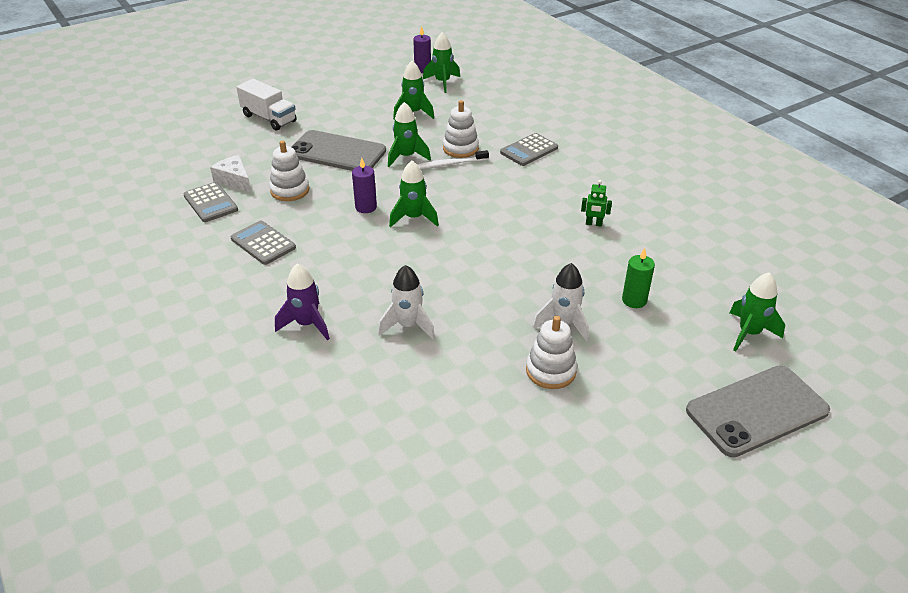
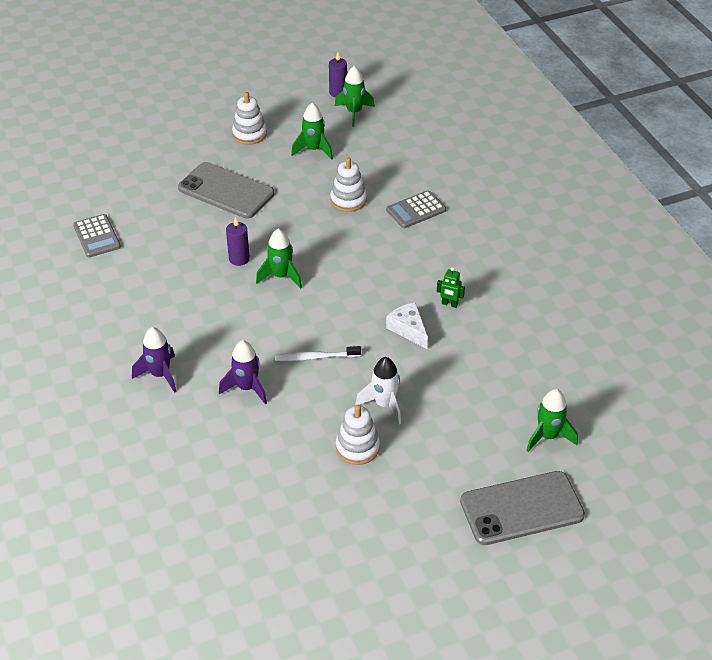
camera: 10 degrees right, 5 degrees up
(234, 180) = (123, 212): white cheese -> white cheese (408, 329)
(263, 243) = (137, 287): grey calculator -> none
(269, 118) = (168, 141): white truck -> none
(290, 190) = (172, 231): white stacking toy -> white stacking toy (249, 134)
(406, 157) = (292, 204): green rocket -> none
(408, 325) = (247, 388): white rocket -> purple rocket
(448, 164) = (331, 218): white toothbrush -> white toothbrush (315, 357)
(634, 300) = (456, 390): green candle -> none

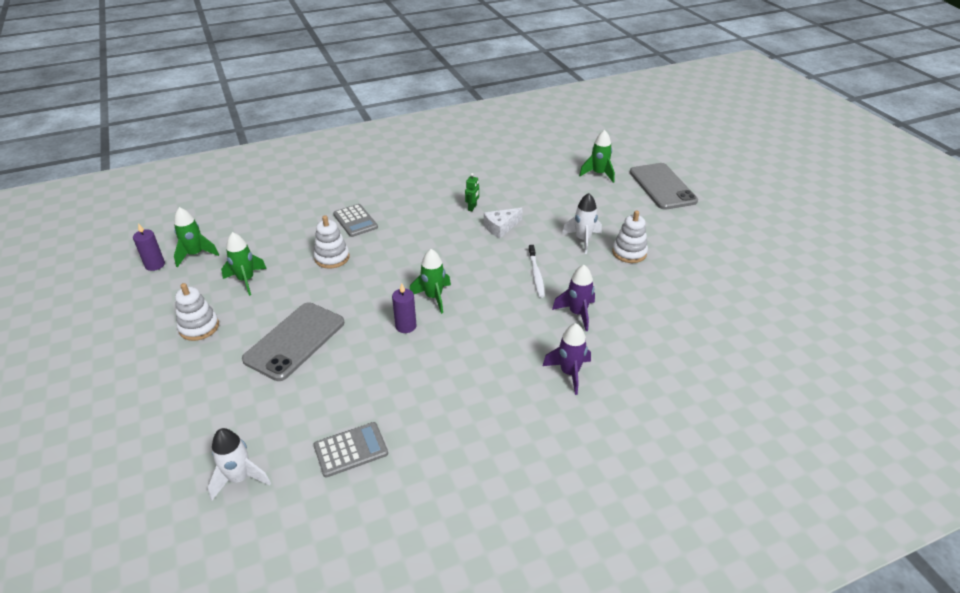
camera: 90 degrees left, 5 degrees down
(82, 183) = (240, 478): none -> white rocket

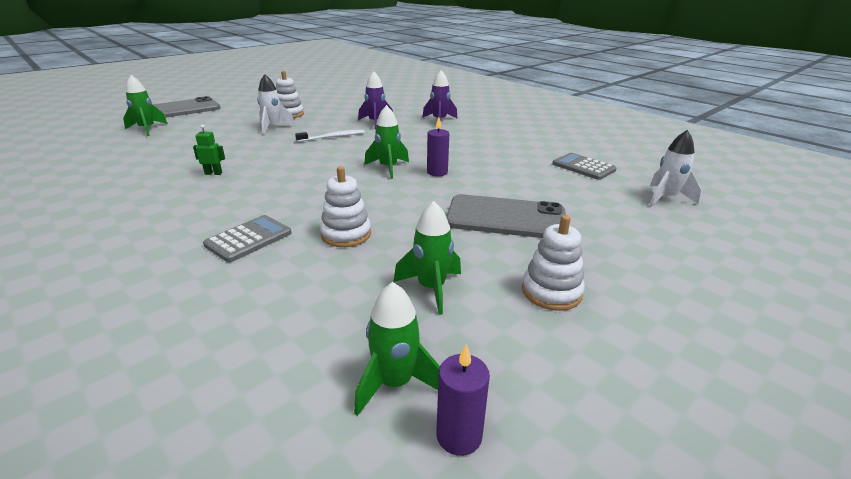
camera: 110 degrees left, 10 degrees down
(501, 227) = (256, 156): white cheese -> none

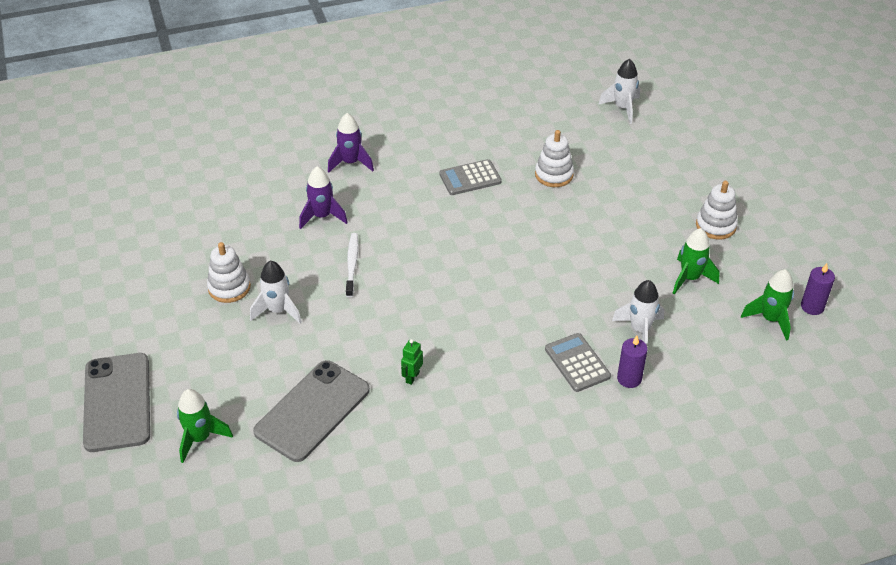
camera: 65 degrees left, 15 degrees up
(316, 268) = (639, 330): none -> white rocket
(346, 234) = (596, 303): white stacking toy -> white stacking toy (554, 175)
(388, 168) = (472, 244): green rocket -> none
(437, 172) = (502, 214): purple candle -> purple candle (629, 378)
(506, 218) = (611, 206): grey phone -> grey phone (312, 411)
(583, 167) = (541, 120): grey calculator -> grey calculator (470, 178)

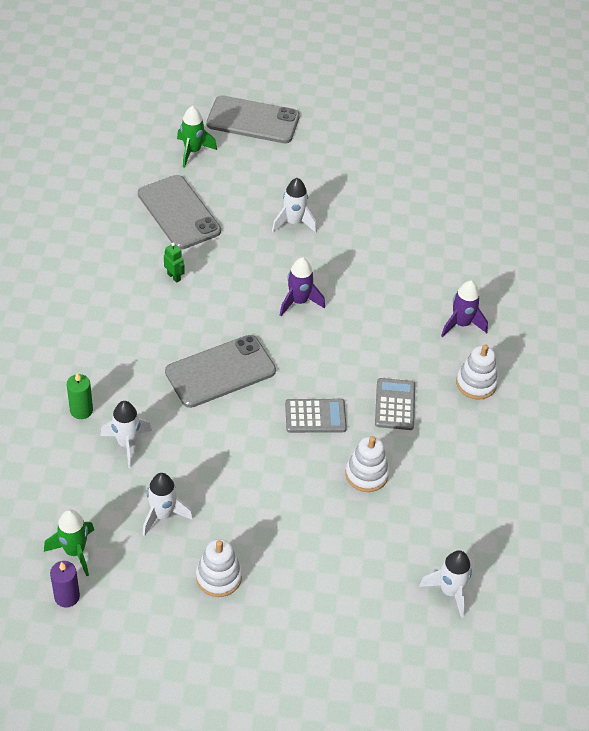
camera: 110 degrees right, 5 degrees up
(229, 287) = (336, 202): white stacking toy -> white stacking toy (476, 383)
(322, 216) = (394, 281): purple rocket -> purple rocket (299, 301)
(352, 264) = (322, 282): white toothbrush -> none
(511, 297) = (220, 371): none -> grey phone
(577, 363) = (120, 383): grey calculator -> grey calculator (315, 416)
(629, 378) = (81, 410): purple candle -> green candle
(690, 278) = (163, 515): green rocket -> white rocket

